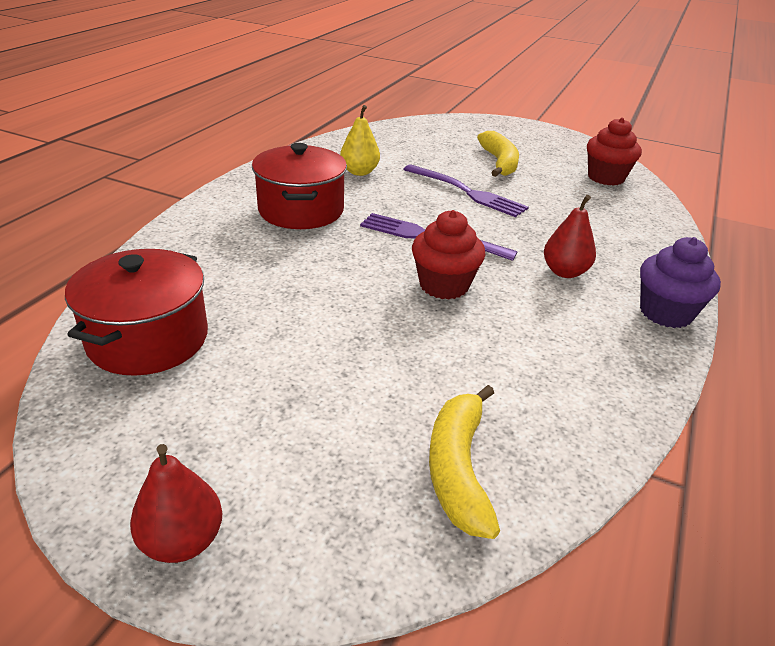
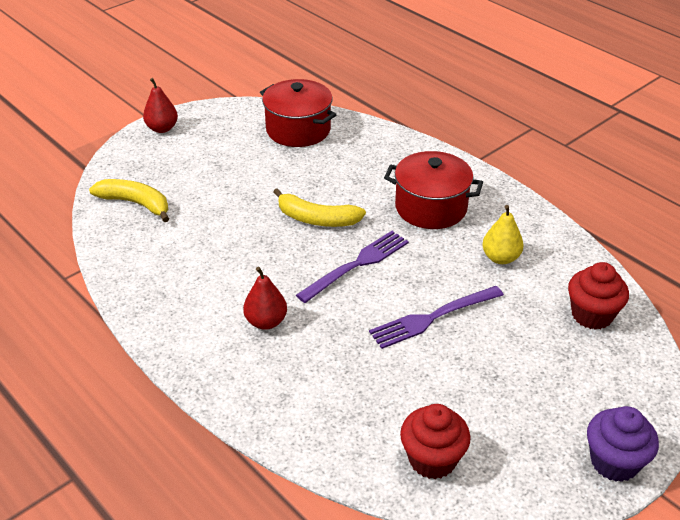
camera: 115 degrees right, 5 degrees up
(444, 285) = (285, 249): red cupcake -> red cupcake (592, 315)
(499, 163) = (501, 374): yellow banana -> yellow banana (317, 219)
(665, 313) = (182, 353): purple cupcake -> purple cupcake (614, 462)

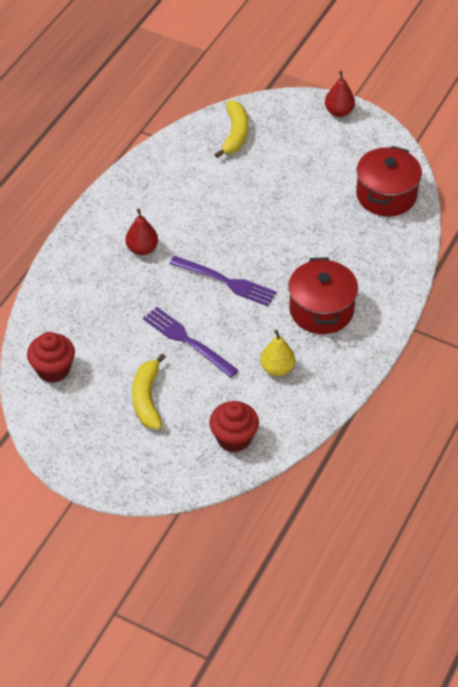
camera: 70 degrees right, 10 degrees up
(317, 219) = (269, 243): yellow banana -> yellow banana (147, 399)
(614, 462) = (87, 469): purple cupcake -> none

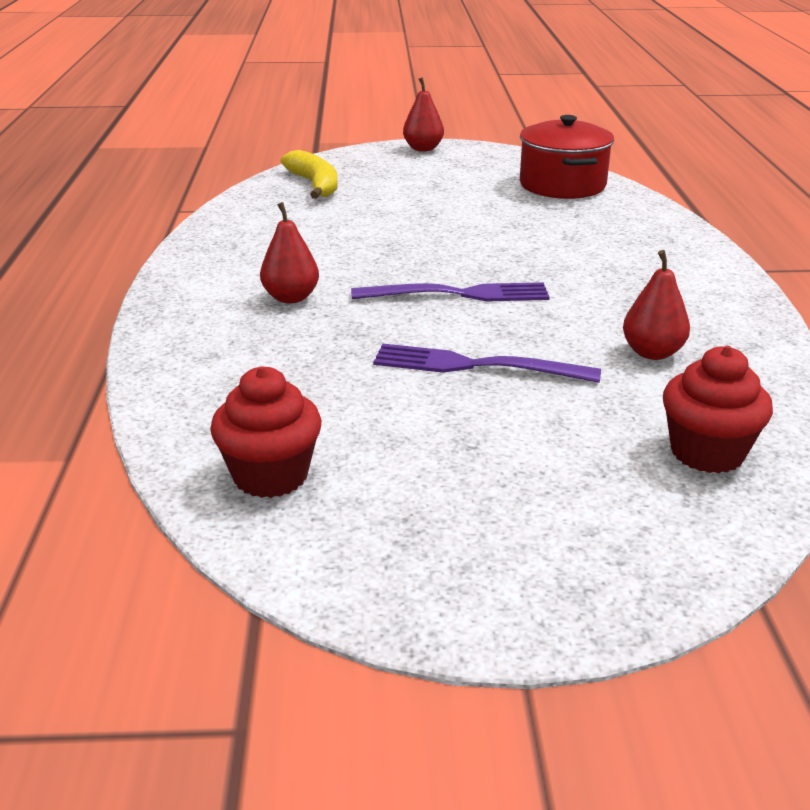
camera: 30 degrees left, 20 degrees down
(147, 399) = (494, 454): yellow banana -> none
(277, 368) = (652, 353): yellow pear -> red pear
(321, 310) = (626, 283): red pot -> none

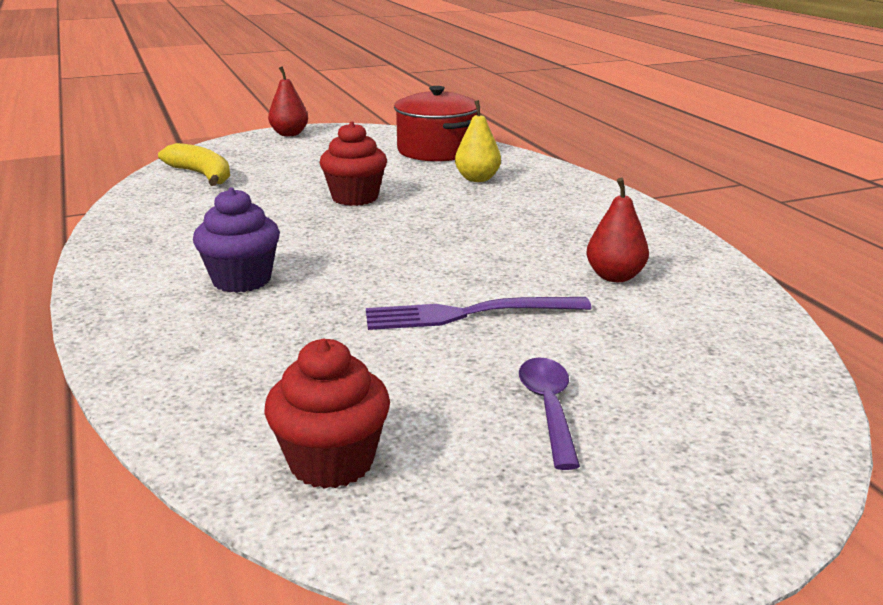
camera: 20 degrees left, 5 degrees down
(291, 298) = (242, 280): red pear -> purple cupcake
(459, 294) = (408, 252): purple fork -> none
(489, 469) = (548, 408): none -> purple spoon
(583, 223) = (477, 179): none -> yellow pear
(707, 453) = (724, 353): red cupcake -> red cupcake (355, 198)

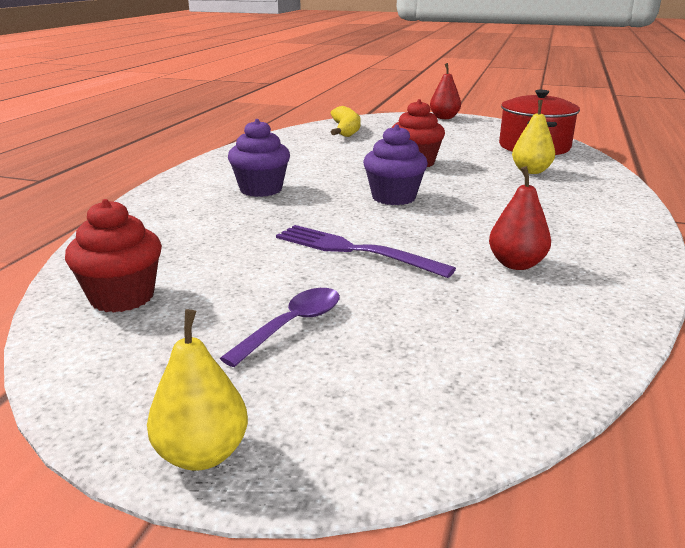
camera: 40 degrees right, 0 degrees up
(403, 244) = (394, 197): none -> purple cupcake
(685, 548) = (202, 454): none -> yellow pear

